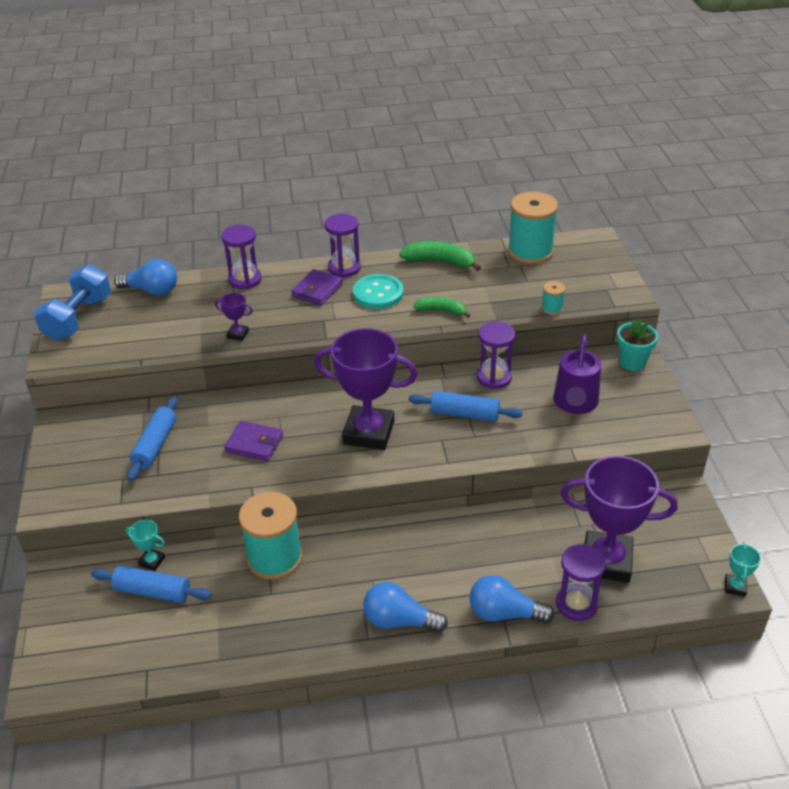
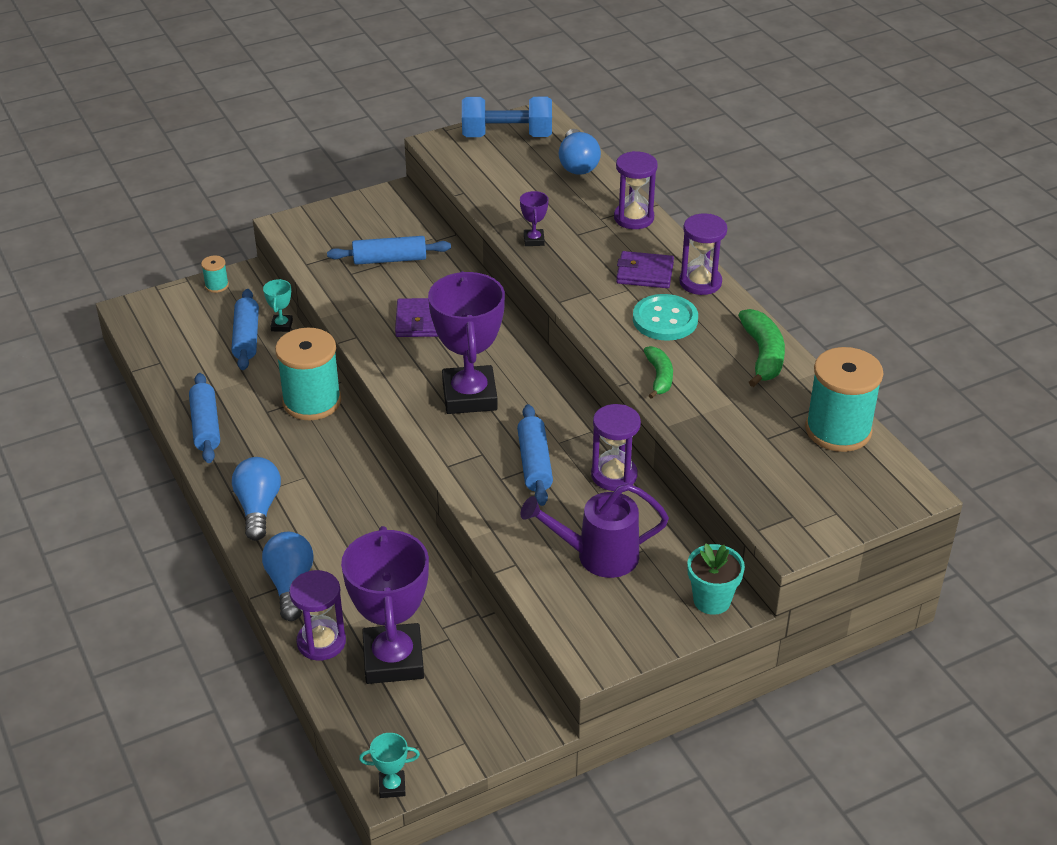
camera: 70 degrees right, 0 degrees up
(267, 644) = (206, 426): none -> blue rolling pin
(552, 308) = (717, 471): turquoise spool -> turquoise spool (216, 285)

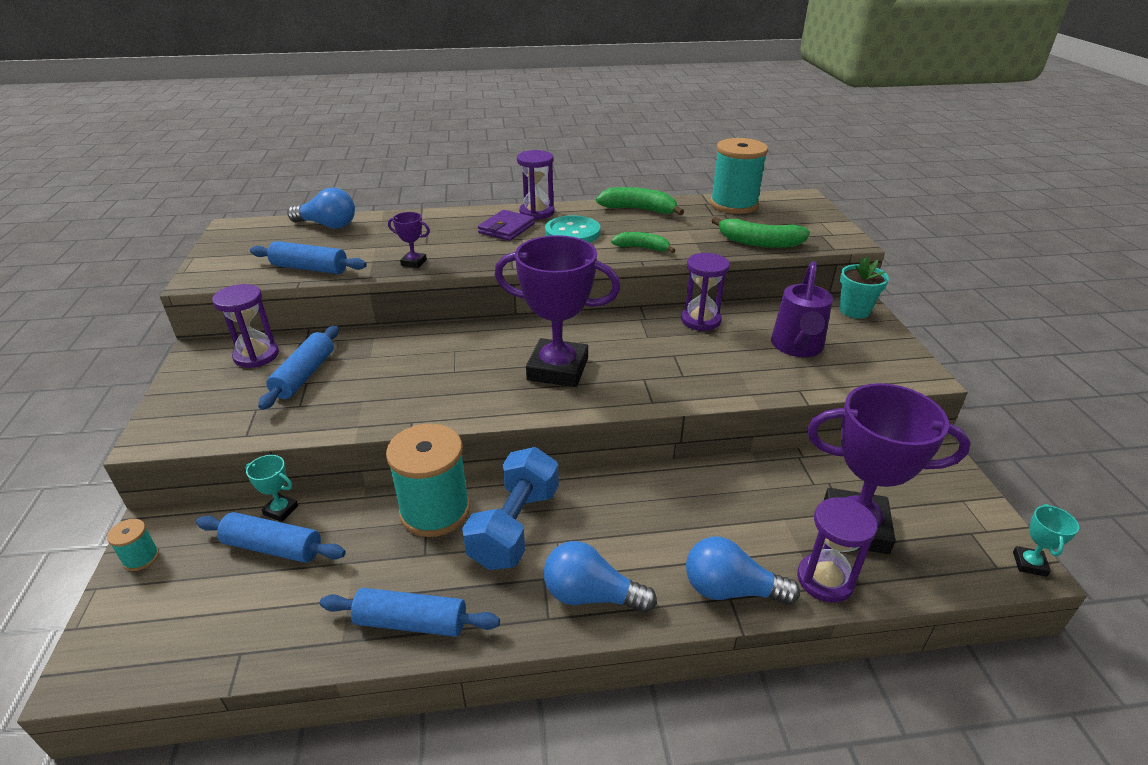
camera: 70 degrees left, 5 degrees down
(418, 321) = (421, 377): purple wallet -> none
(507, 136) = (241, 245): blue dumbbell -> blue dumbbell (515, 526)
(535, 463) = (670, 353): blue rolling pin -> blue rolling pin (310, 268)
(633, 218) = (430, 219): purple hourglass -> purple hourglass (256, 355)
(733, 464) = (759, 243): none -> green banana

